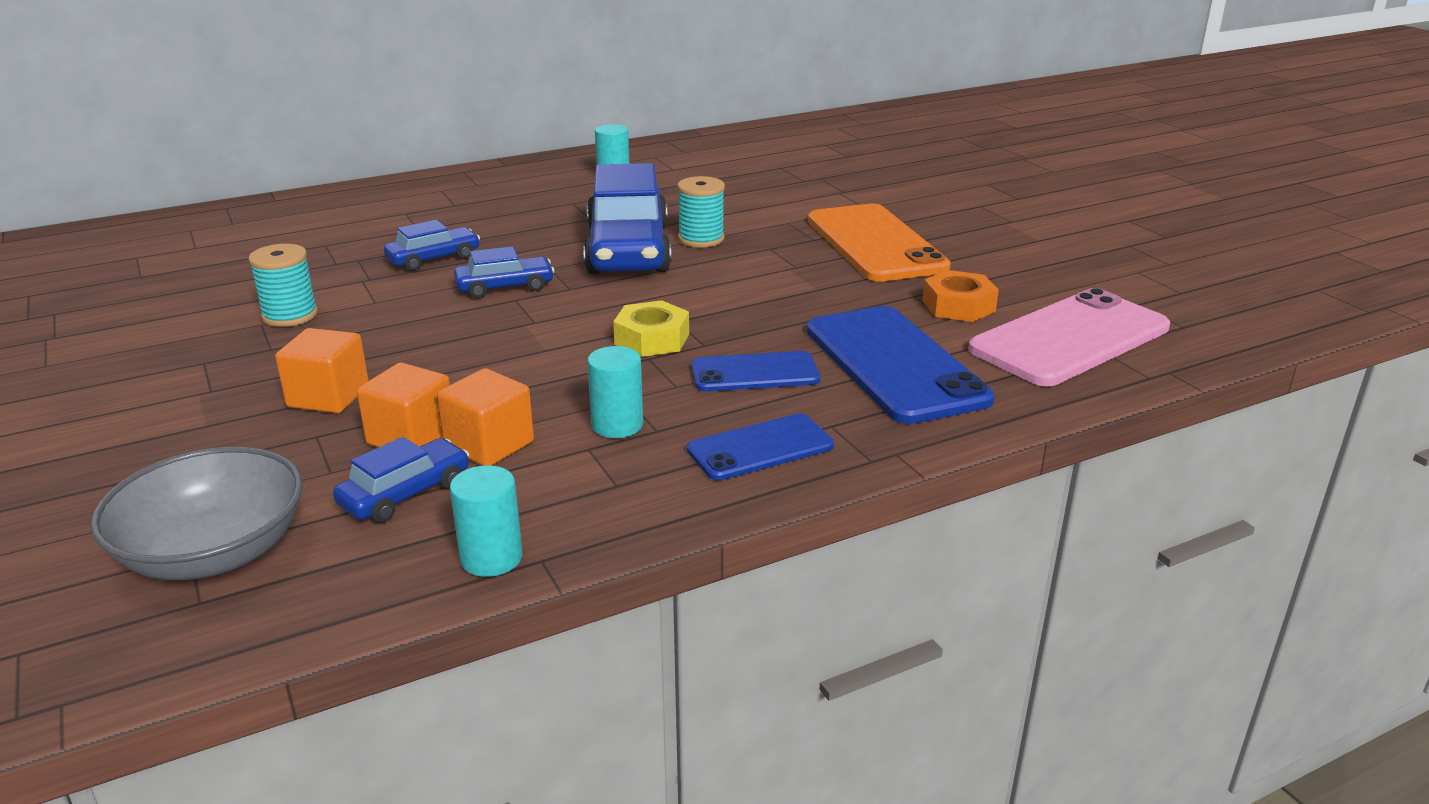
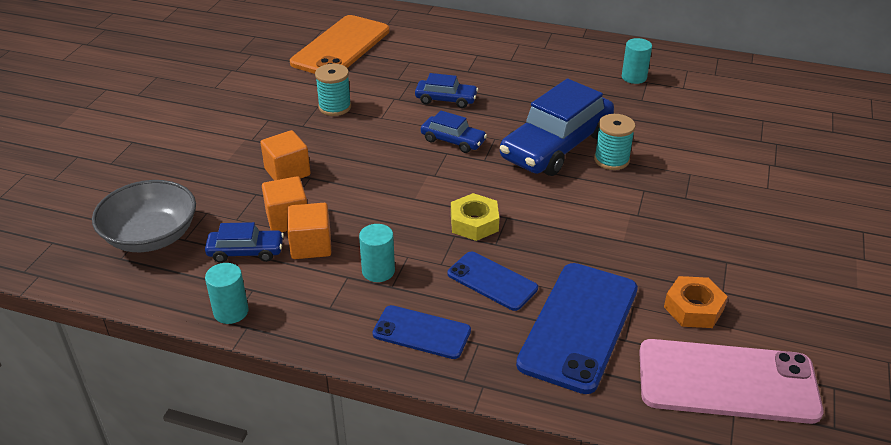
camera: 45 degrees right, 10 degrees up
(875, 243) = (721, 224): orange phone -> orange phone (341, 47)

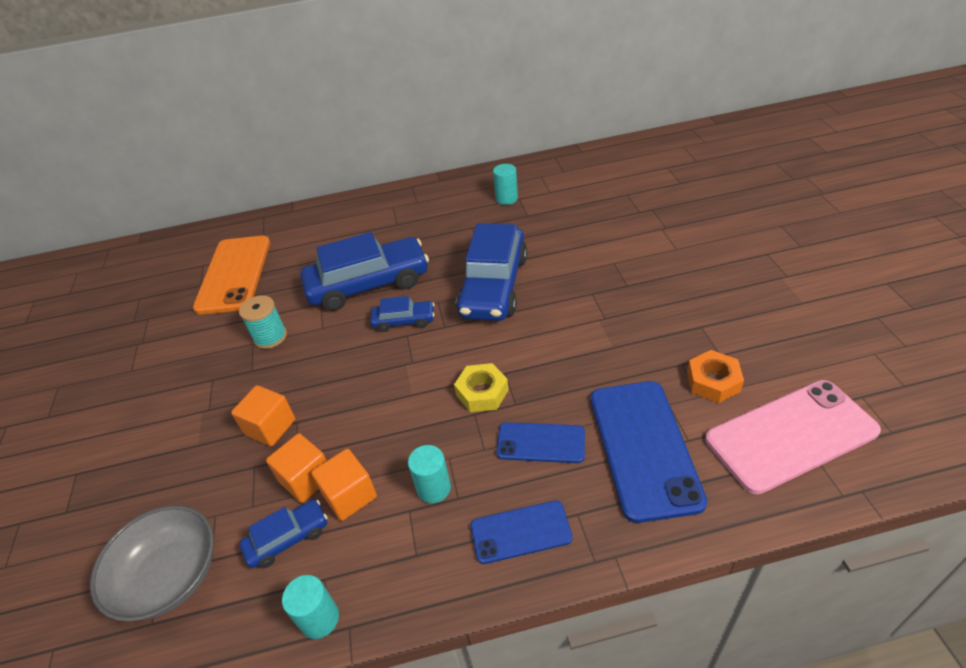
camera: 25 degrees left, 5 degrees up
(446, 99) = (368, 284): blue car -> blue car, size x2.07
(611, 160) = (546, 278): turquoise spool -> none

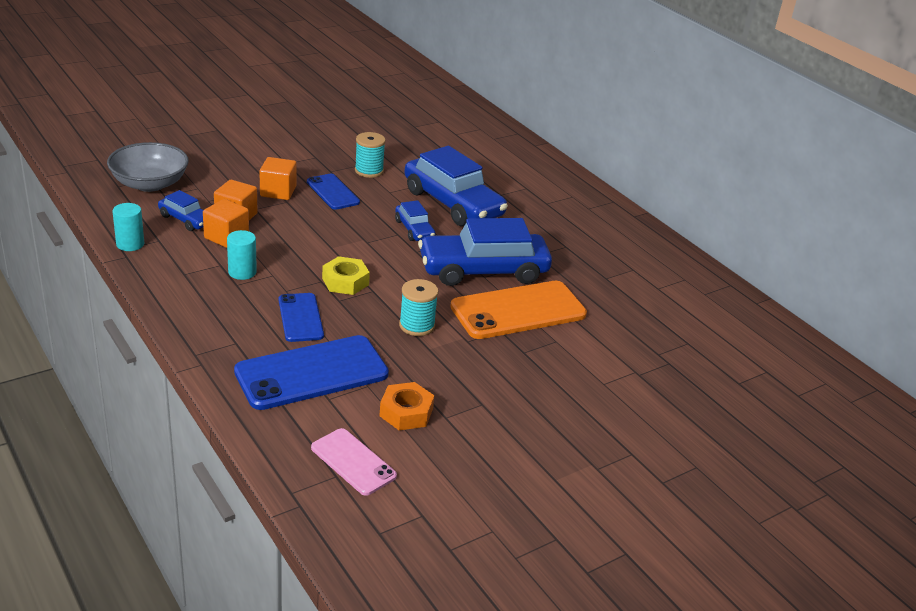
camera: 60 degrees right, 10 degrees down
(234, 274) = (434, 138): orange phone -> orange phone (518, 311)
(506, 198) = (627, 261): turquoise cylinder -> none
(520, 532) = (213, 317): blue phone -> blue phone (333, 192)
(574, 349) = (417, 325): none -> turquoise spool
(790, 435) = (353, 462): pink phone -> pink phone, size x0.57

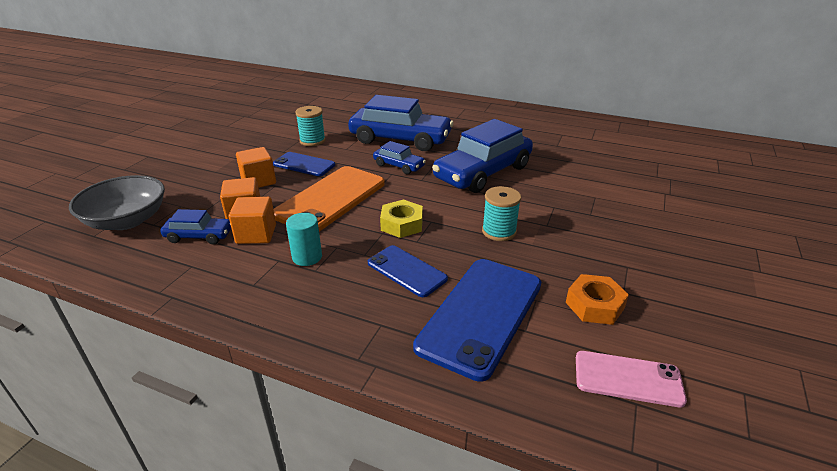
camera: 30 degrees left, 0 degrees up
(130, 244) = (164, 283): turquoise cylinder -> none
(518, 311) = (544, 188): orange phone -> orange phone (331, 199)

